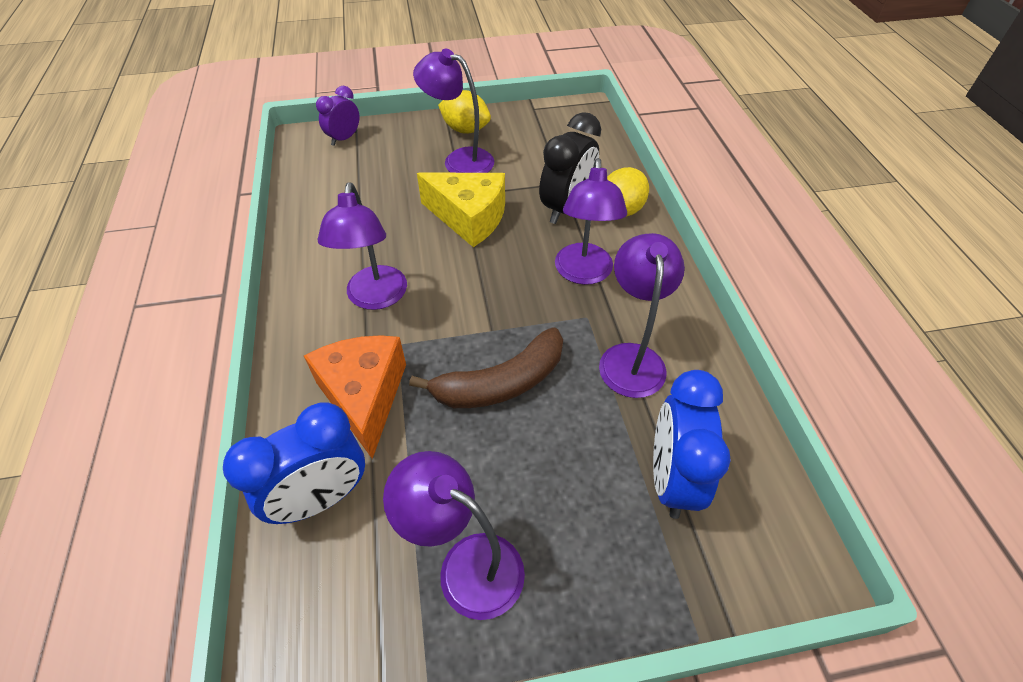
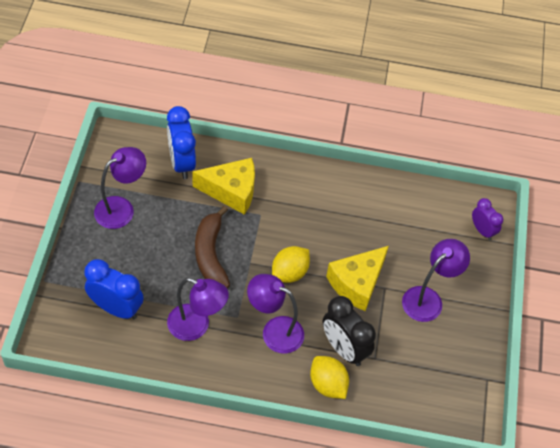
camera: 105 degrees right, 5 degrees up
(364, 396) = (231, 191): orange cheese -> yellow cheese
(375, 298) = (302, 212): purple lamp -> none
(465, 130) = (469, 316): yellow lemon -> yellow lemon (289, 273)

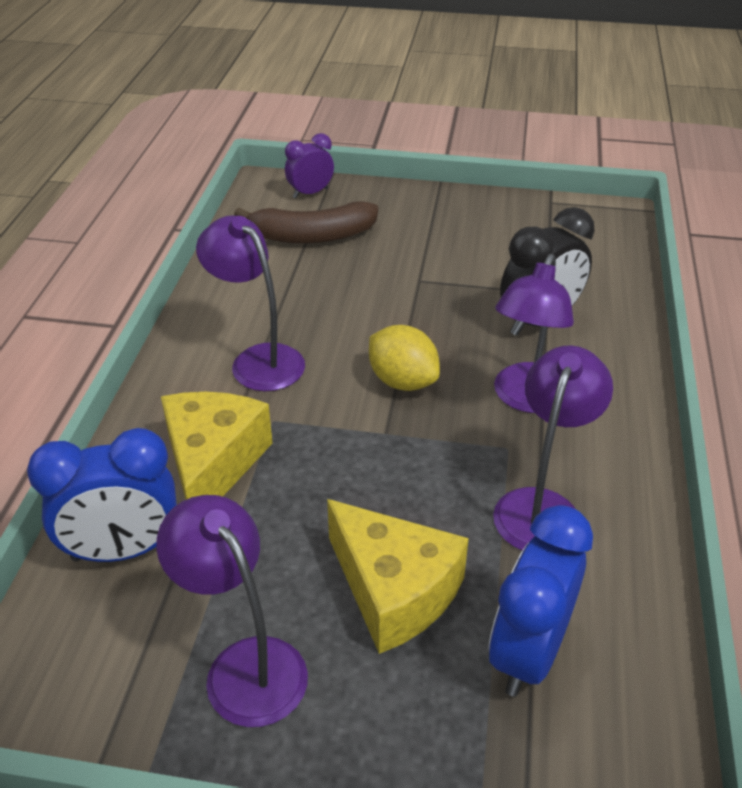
camera: 85 degrees left, 15 degrees down
(210, 254) = (370, 491): brown banana -> brown banana (312, 236)
(327, 384) = (609, 339): yellow lemon -> none
(357, 283) = (415, 306): yellow cheese -> yellow cheese (394, 591)
(428, 298) = (432, 242): purple lamp -> purple lamp (258, 360)

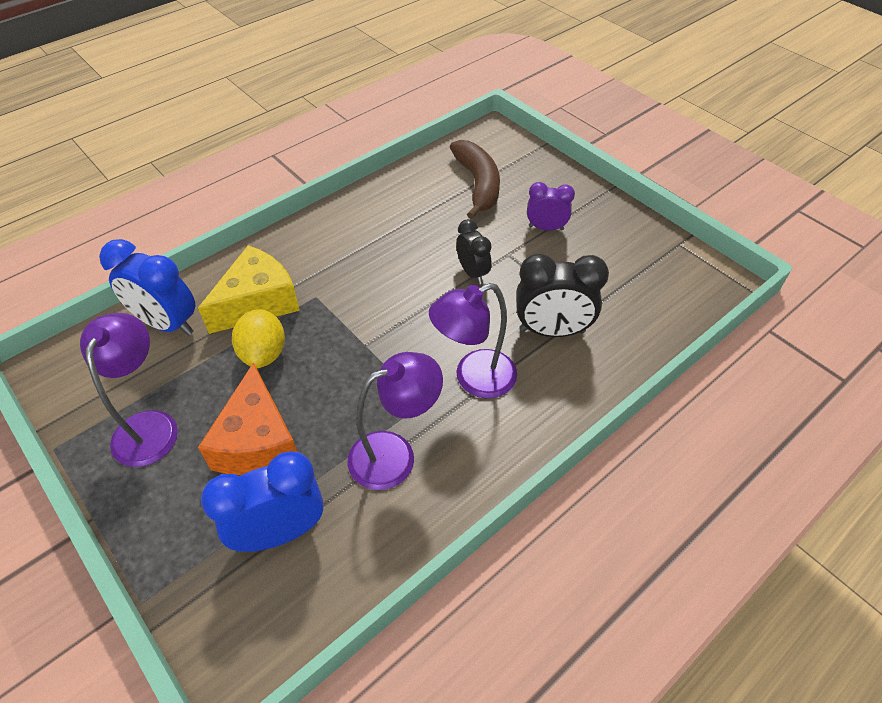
camera: 40 degrees right, 10 degrees up
(258, 360) = (351, 253): purple lamp -> none
(310, 193) = (513, 152): purple clock -> purple clock (546, 228)
(312, 236) = (478, 184): brown banana -> brown banana turned 135 degrees counterclockwise
(394, 591) = (258, 442): yellow cheese -> orange cheese
(402, 381) = (414, 318): yellow lemon -> yellow lemon (264, 353)
(407, 313) = (472, 273): none -> black clock

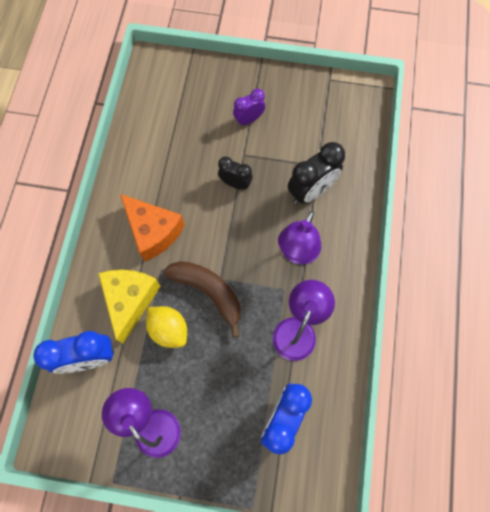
camera: 40 degrees left, 20 degrees up
(258, 442) = (221, 382): orange cheese -> orange cheese (153, 231)
(478, 184) = (180, 113): brown banana -> brown banana (208, 292)

